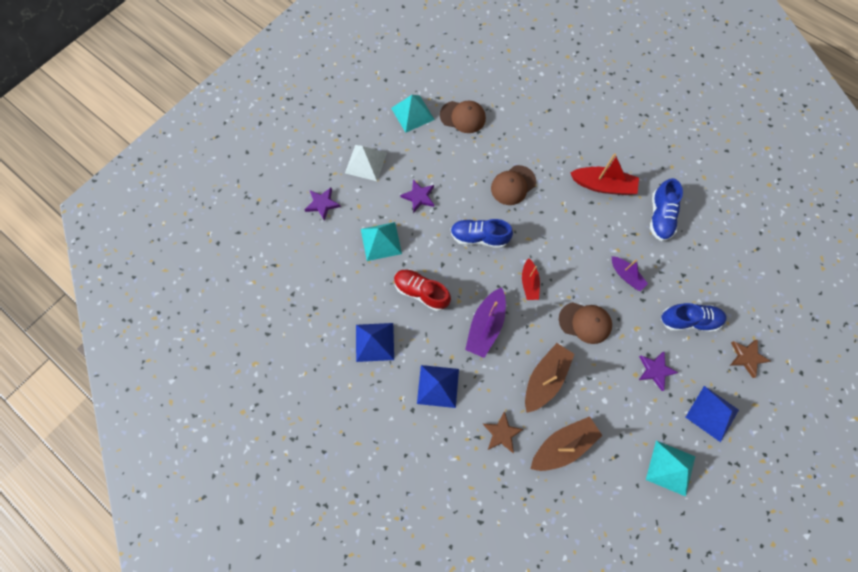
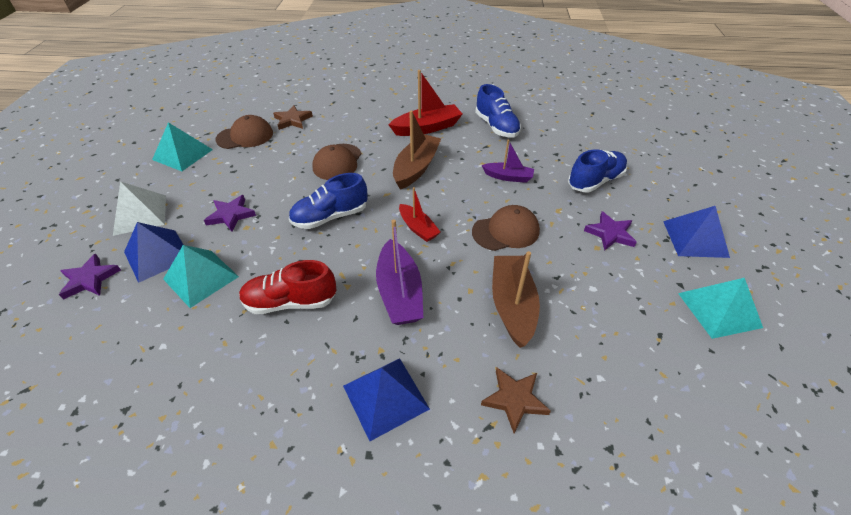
camera: 35 degrees left, 25 degrees down
(374, 342) = (253, 398): blue pyramid -> blue pyramid (157, 255)
(563, 445) = (596, 362): brown boat -> brown boat (416, 168)
(746, 357) = (669, 182): brown star -> brown star (292, 120)

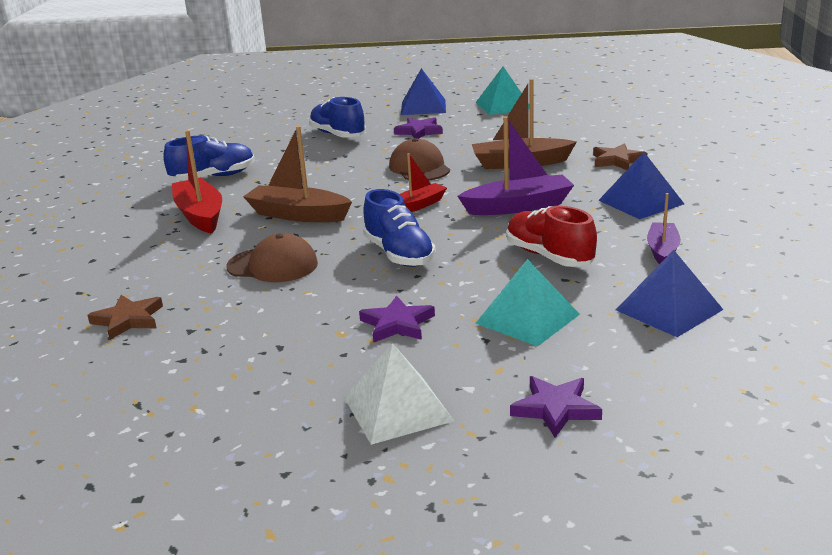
camera: 90 degrees left, 20 degrees down
(157, 255) = (492, 363): blue pyramid -> blue pyramid (669, 309)
(182, 154) = (211, 414): turquoise pyramid -> none
(245, 136) = (168, 357): brown cap -> none
(290, 302) = (549, 256): red shoe -> red shoe turned 150 degrees clockwise
(508, 177) = (325, 169): purple boat -> purple boat (662, 250)

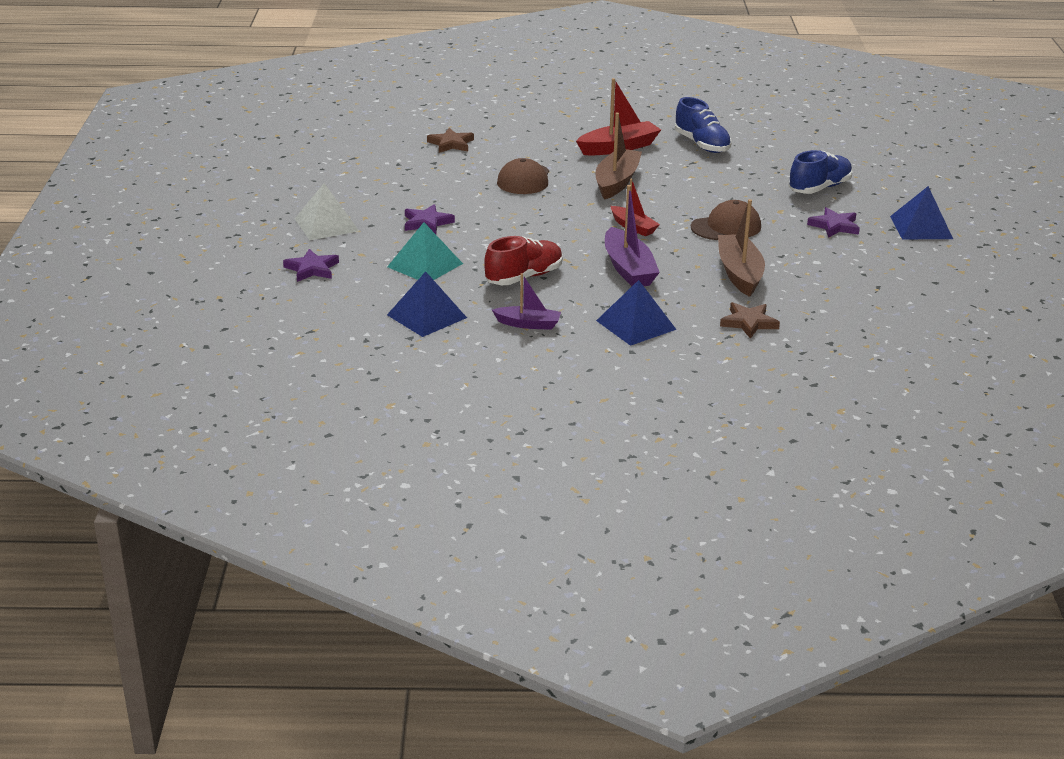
camera: 85 degrees right, 5 degrees up
(399, 254) = (536, 221): blue shoe -> none
(503, 105) = (935, 271): turquoise pyramid -> none

